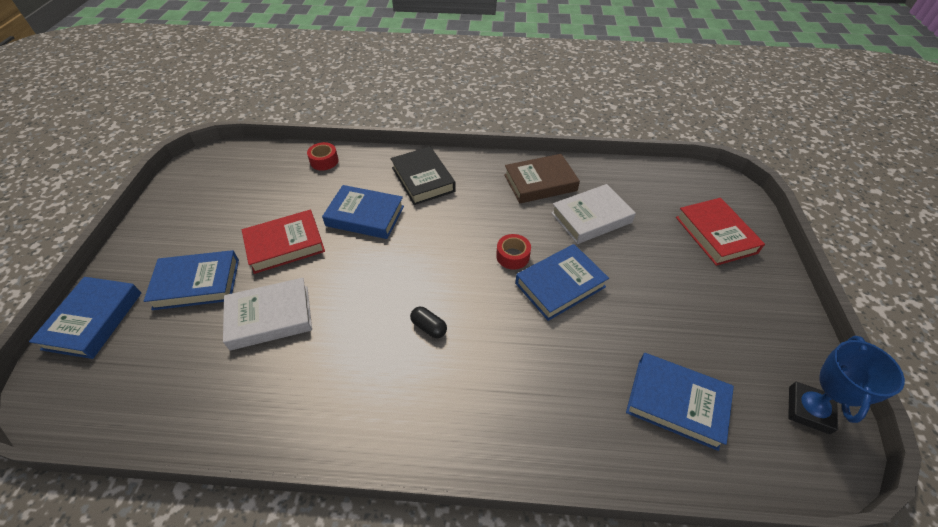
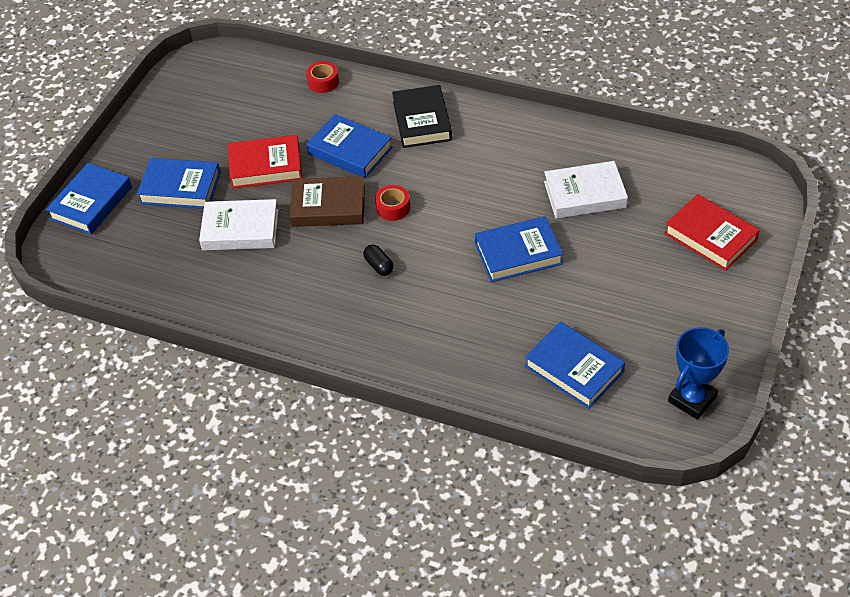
camera: 20 degrees right, 0 degrees up
(512, 256) = (484, 218): red tape -> red tape (393, 208)
(540, 183) = (548, 147): brown book -> brown book (328, 206)
(715, 235) = (710, 236): red book -> red book turned 45 degrees counterclockwise

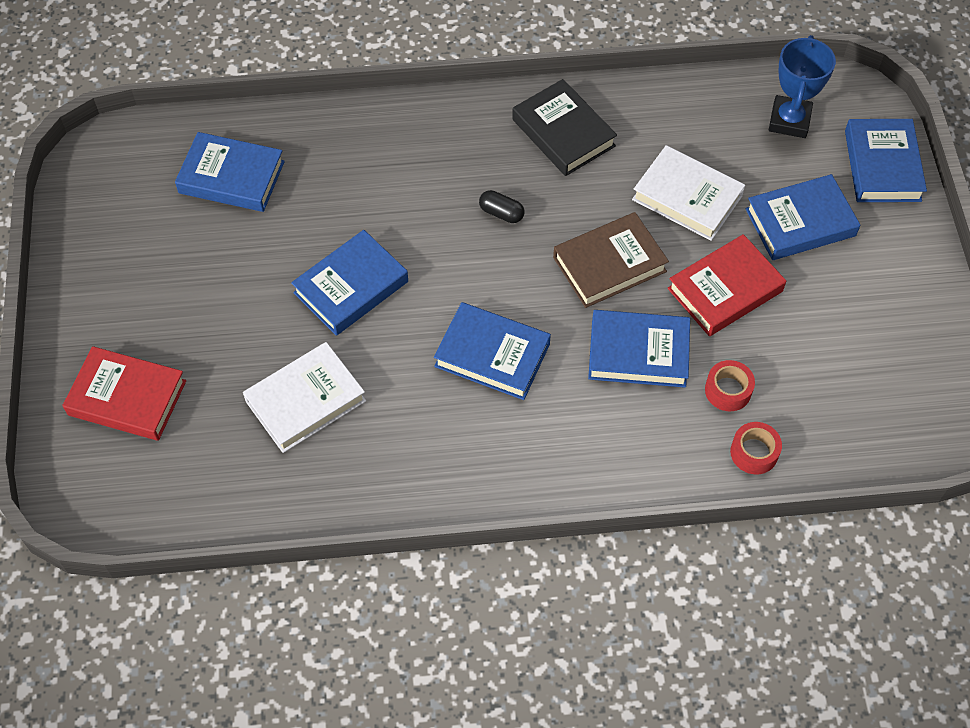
camera: 150 degrees right, 10 degrees up
(240, 230) = (687, 197): white book -> white book turned 60 degrees clockwise
(393, 208) = (531, 292): red tape -> red tape (728, 390)
(422, 121) = (576, 438): black book -> black book (563, 133)
(445, 180) = (492, 355): none -> blue book
(692, 399) = (98, 190): blue trophy -> blue trophy (789, 120)

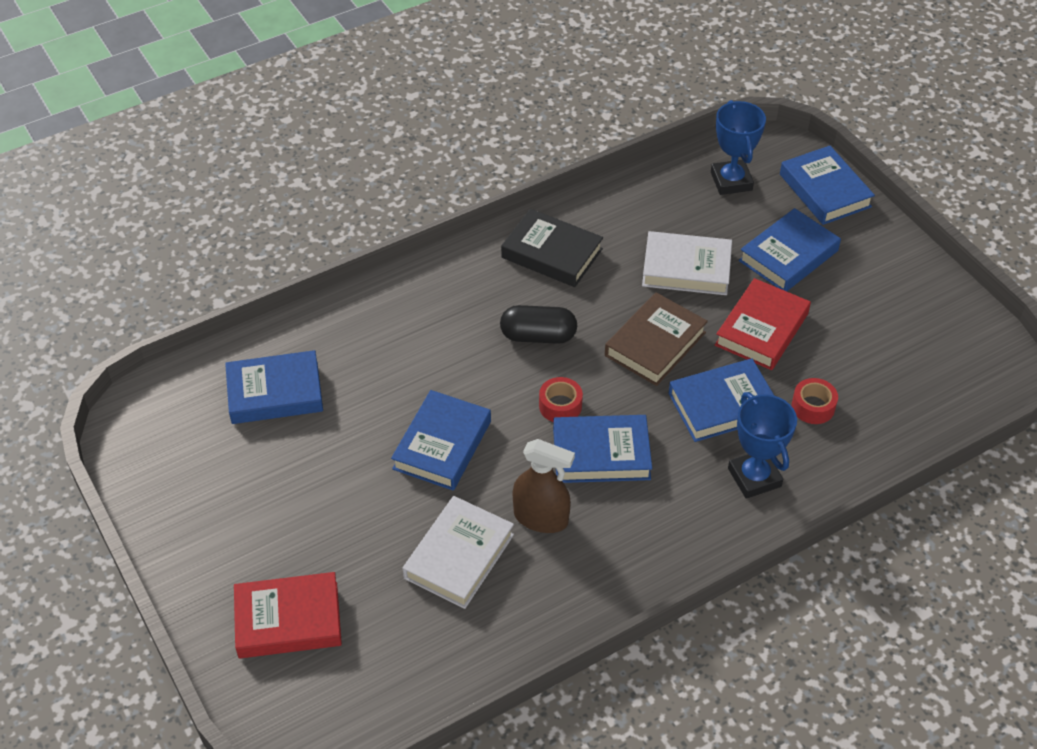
camera: 25 degrees left, 10 degrees down
(400, 395) = (541, 518): none -> brown spray bottle
(501, 213) = (538, 336): black capsule -> black capsule, size x1.66
(625, 438) = (754, 477): none -> blue trophy
(754, 452) = (863, 447): red tape -> red tape (560, 406)

